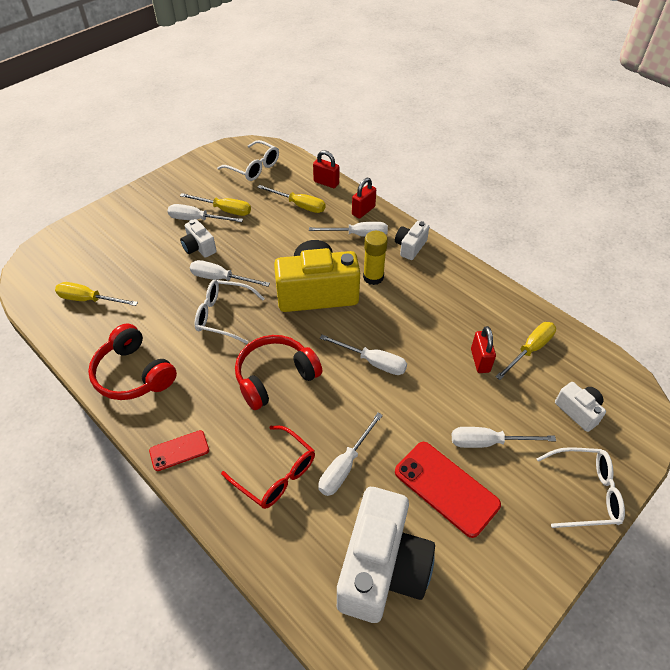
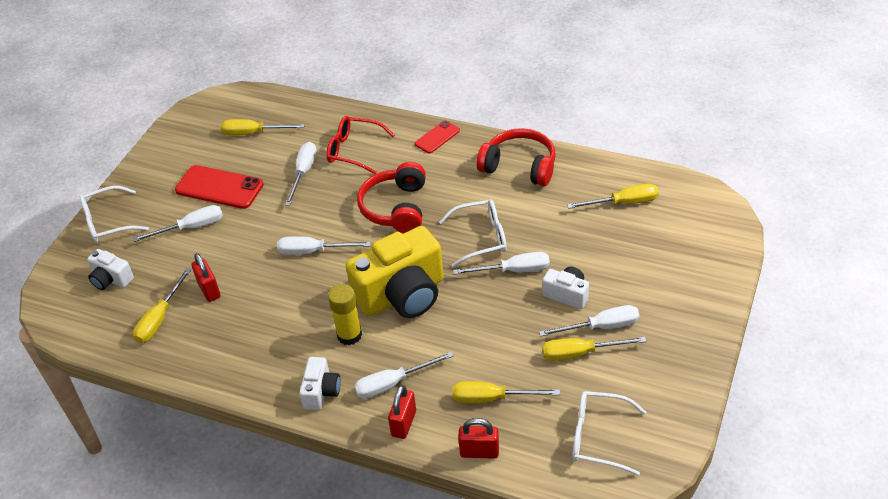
camera: 160 degrees right, 5 degrees down
(275, 377) = (396, 208): red headphones -> red headphones turned 150 degrees clockwise
(381, 567) = (254, 133): white camera -> yellow screwdriver

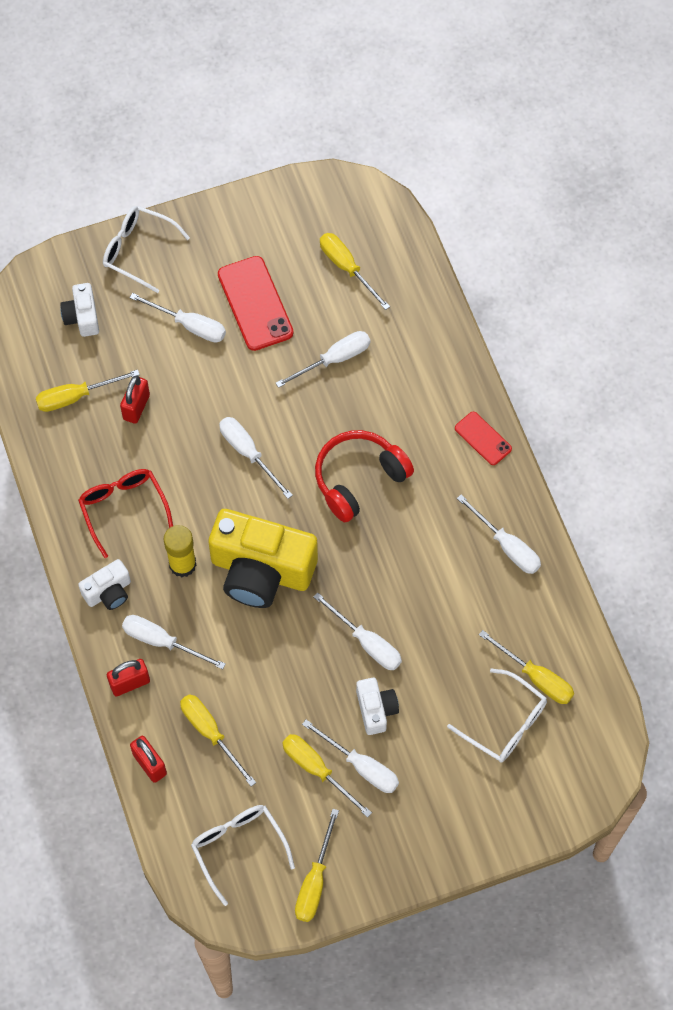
camera: 45 degrees right, 20 degrees up
(353, 150) = (400, 378): red glasses -> red glasses (123, 508)
(437, 137) = (483, 438): red phone -> red phone turned 45 degrees clockwise
(481, 238) = (384, 584): white glasses -> white glasses (505, 724)
(519, 166) = (506, 546): red headphones -> white screwdriver
(666, 406) = (315, 881): none -> yellow screwdriver

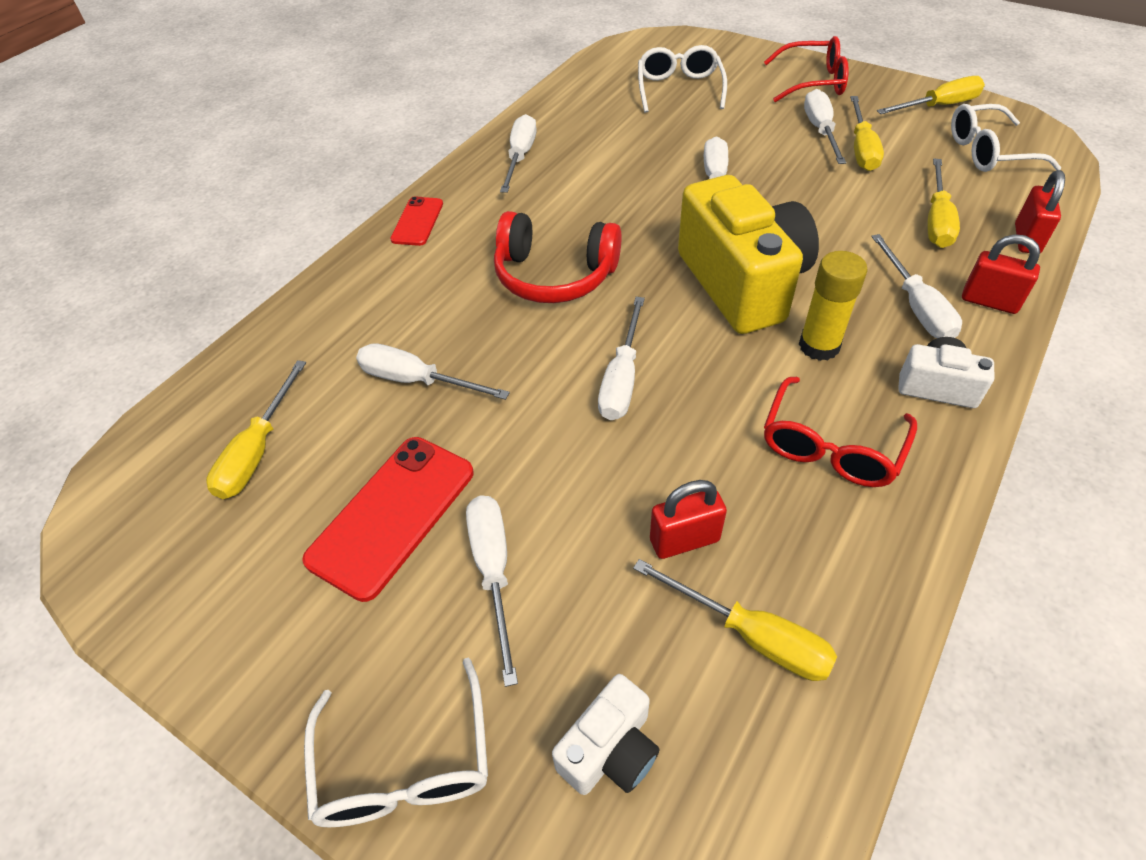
camera: 125 degrees left, 15 degrees down
(238, 847) = (988, 152): white glasses -> white glasses turned 60 degrees clockwise
(376, 710) = (764, 147): white camera -> none
(427, 829) = (813, 82): none -> red glasses
(536, 677) = (621, 93): yellow screwdriver -> none

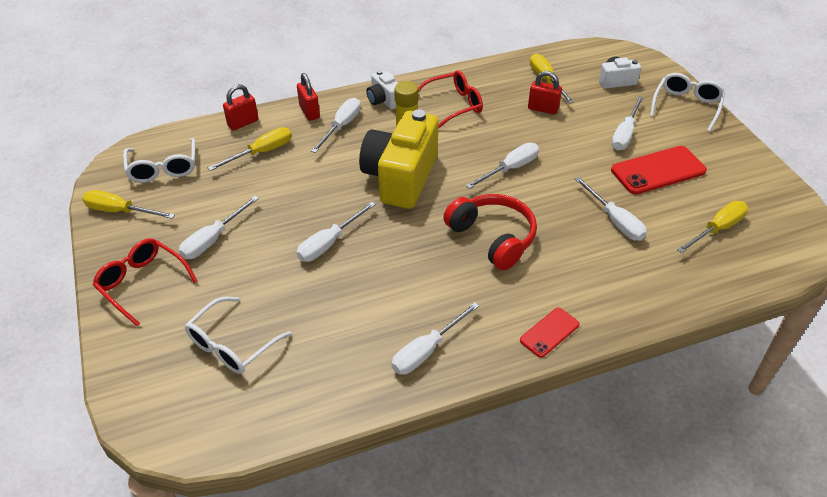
camera: 145 degrees left, 5 degrees down
(861, 149) = (216, 212): yellow screwdriver -> none
(988, 152) = (163, 168): white glasses -> white glasses turned 45 degrees clockwise

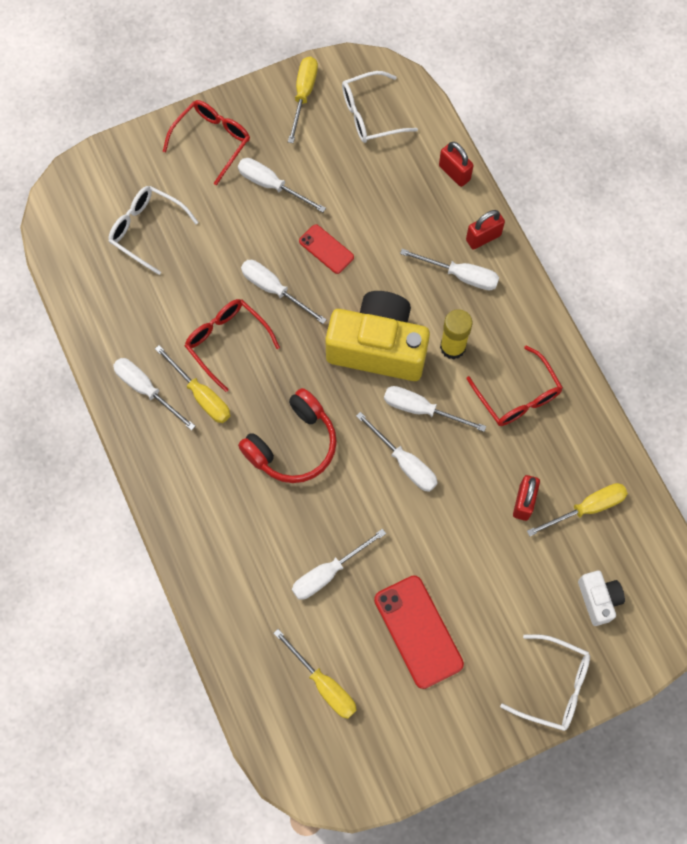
camera: 85 degrees right, 25 degrees up
(261, 152) = (405, 201): yellow screwdriver -> yellow screwdriver (201, 395)
(379, 281) = (226, 341): none -> red glasses
(384, 100) = (517, 316): white camera -> none
(549, 332) = (171, 498): red phone -> red phone (326, 249)
(625, 134) = (484, 599): white screwdriver -> white screwdriver (421, 409)

